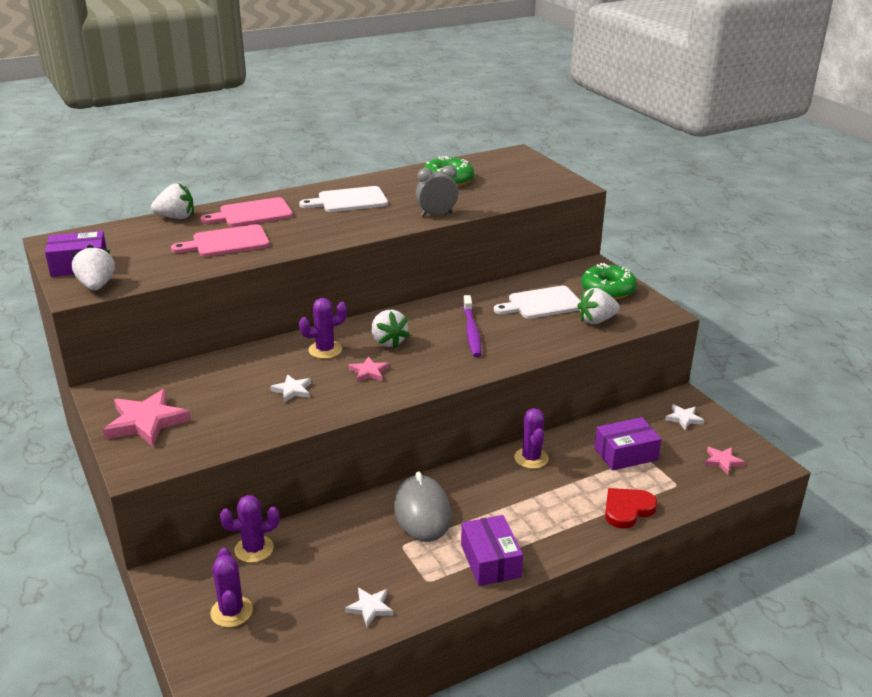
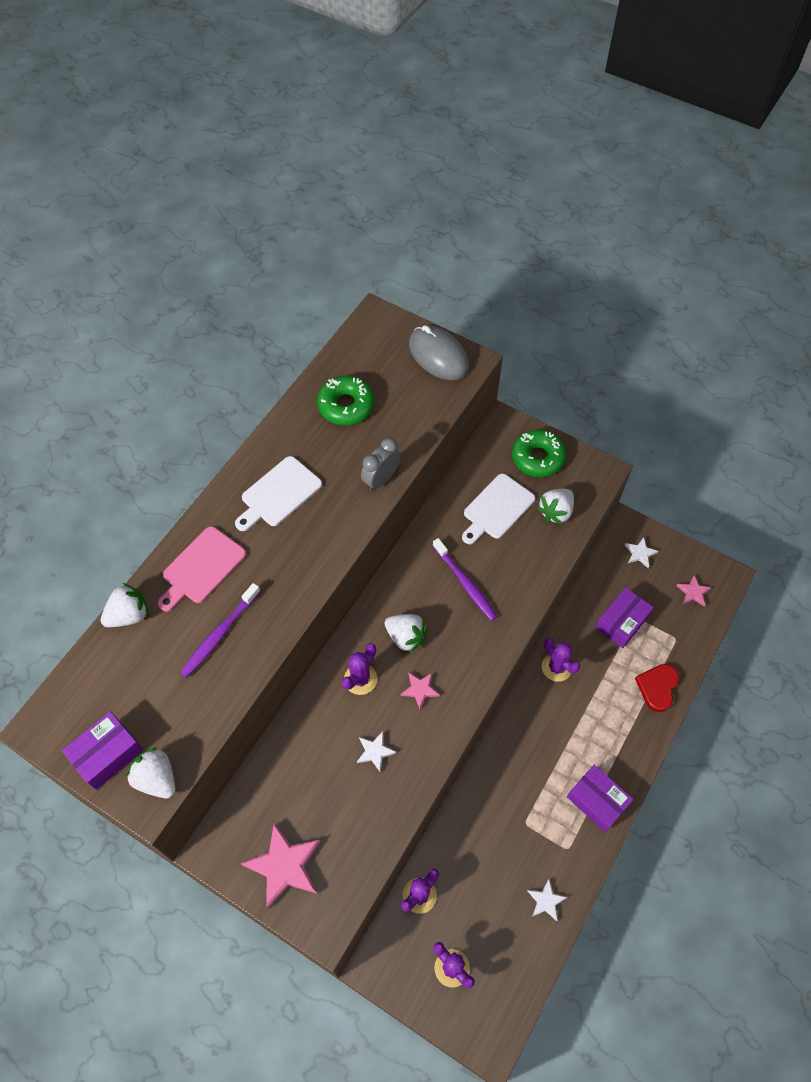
camera: 30 degrees left, 30 degrees up
(227, 242) = (219, 634): pink cutting board -> purple toothbrush
(422, 512) = (516, 778): grey mouse -> grey mouse (438, 355)

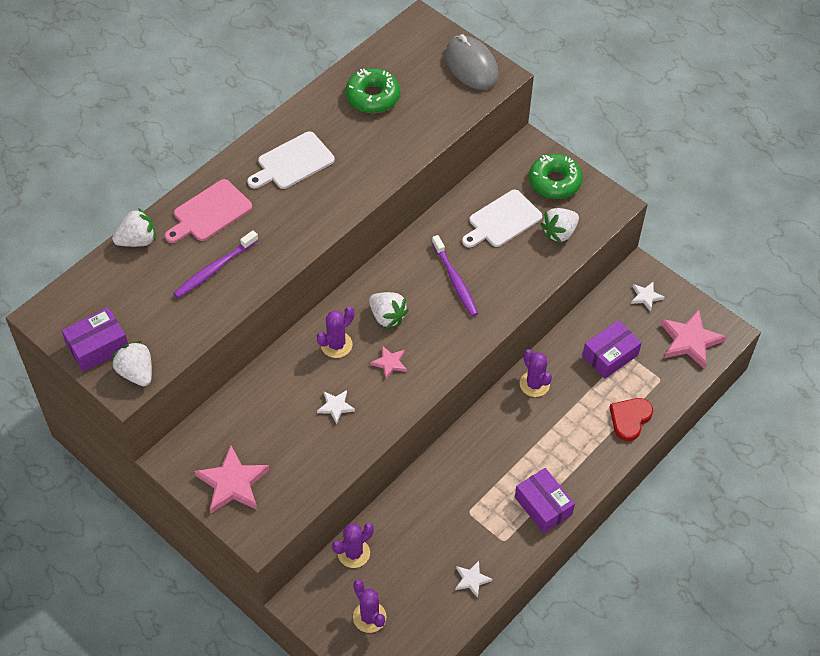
camera: 10 degrees right, 5 degrees down
(381, 479) = (390, 165): grey clock -> none
(693, 592) = (690, 341): pink star -> pink star, size x1.89

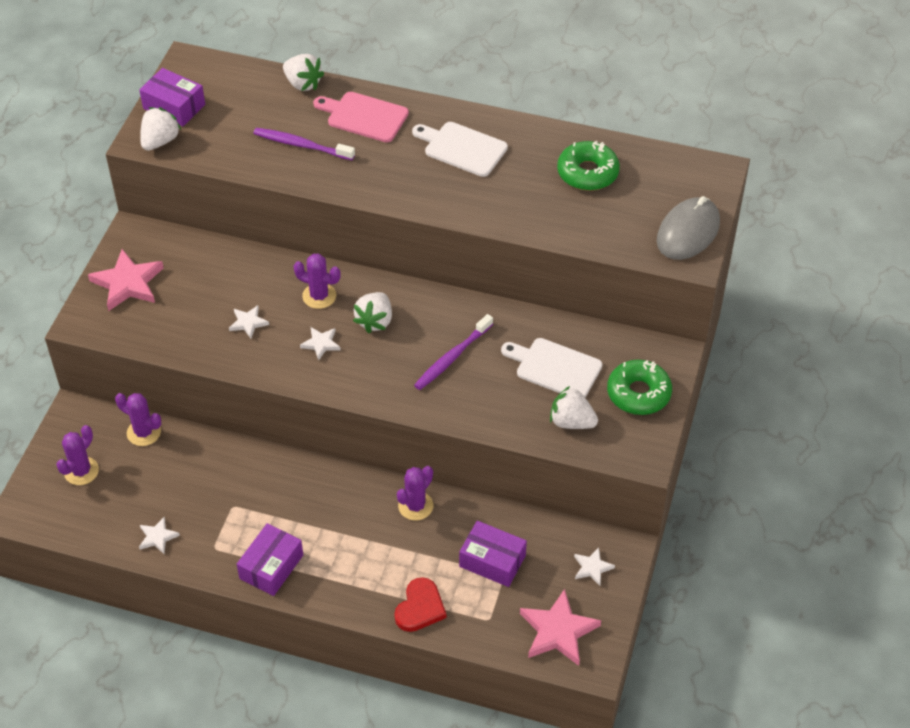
camera: 65 degrees right, 5 degrees down
(390, 363) = (321, 344): pink star -> white star
(630, 419) = (420, 608): red heart -> red heart turned 105 degrees clockwise

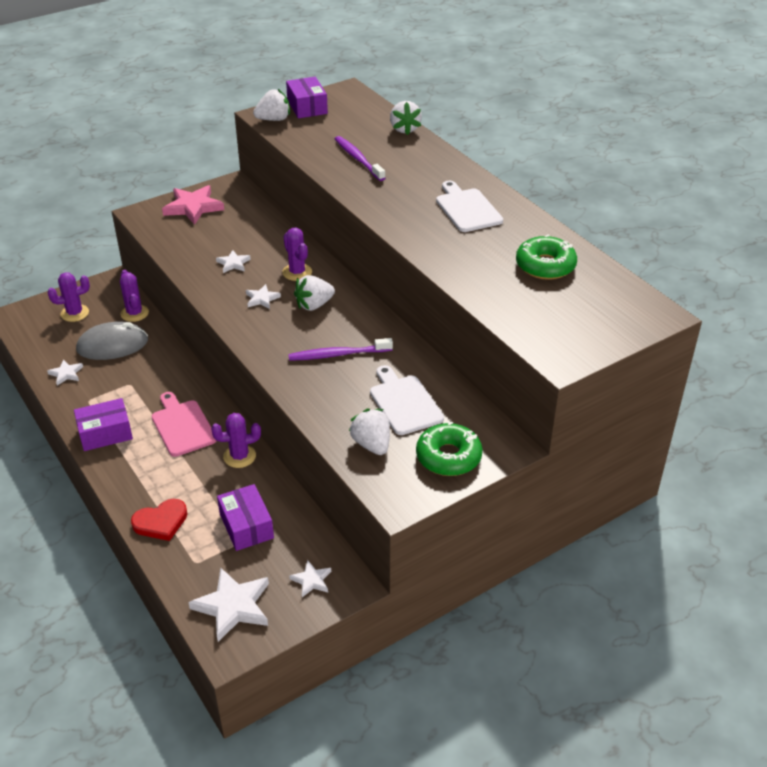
camera: 40 degrees right, 10 degrees down
(364, 116) = (421, 162): pink cutting board -> pink cutting board (182, 426)
(558, 631) = (233, 606): pink star -> white star
(688, 232) = (581, 341): grey mouse -> grey mouse (112, 345)

